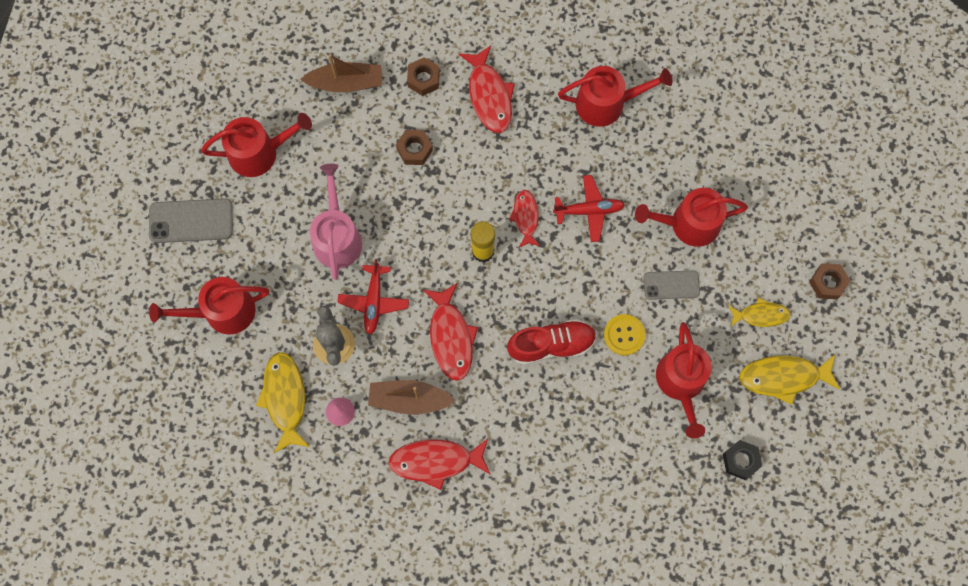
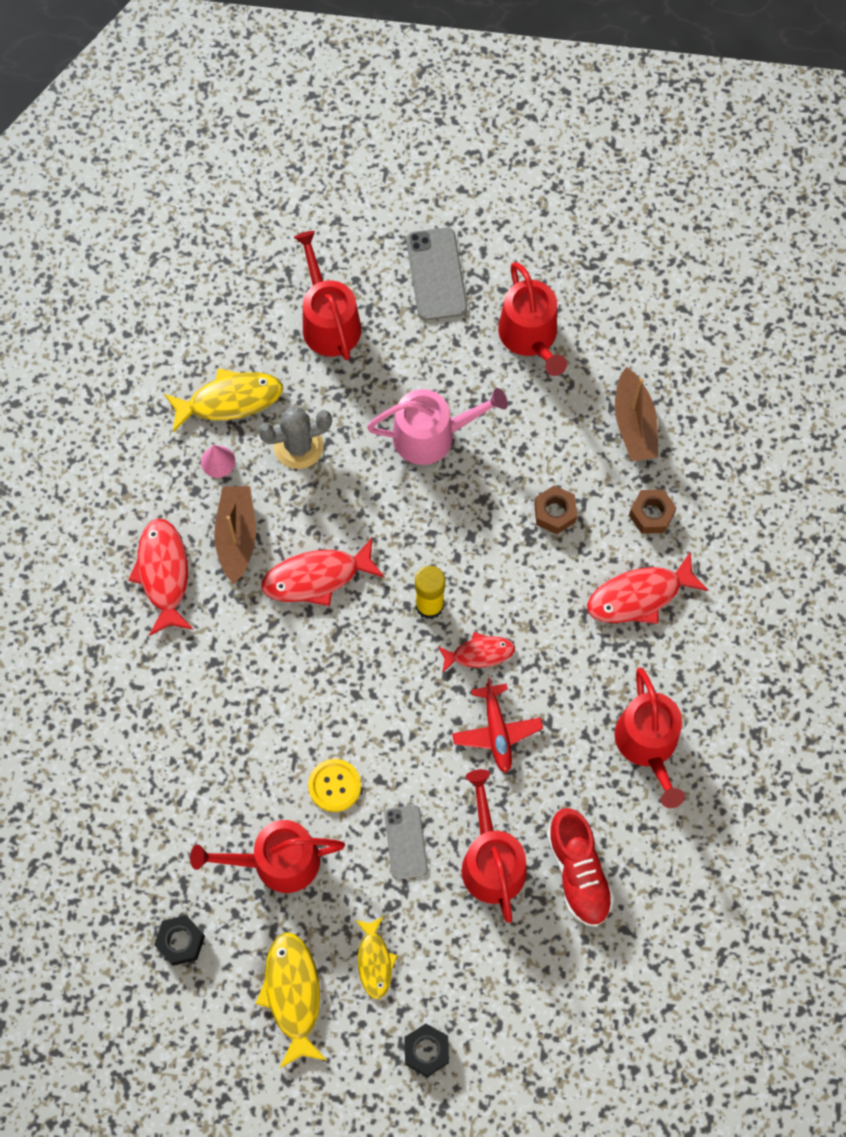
camera: 85 degrees right, 5 degrees down
(374, 301) = (354, 485): red plane -> none
(551, 345) = (315, 697): red shoe -> red shoe (578, 872)
(827, 283) = (426, 1051): brown nut -> black nut

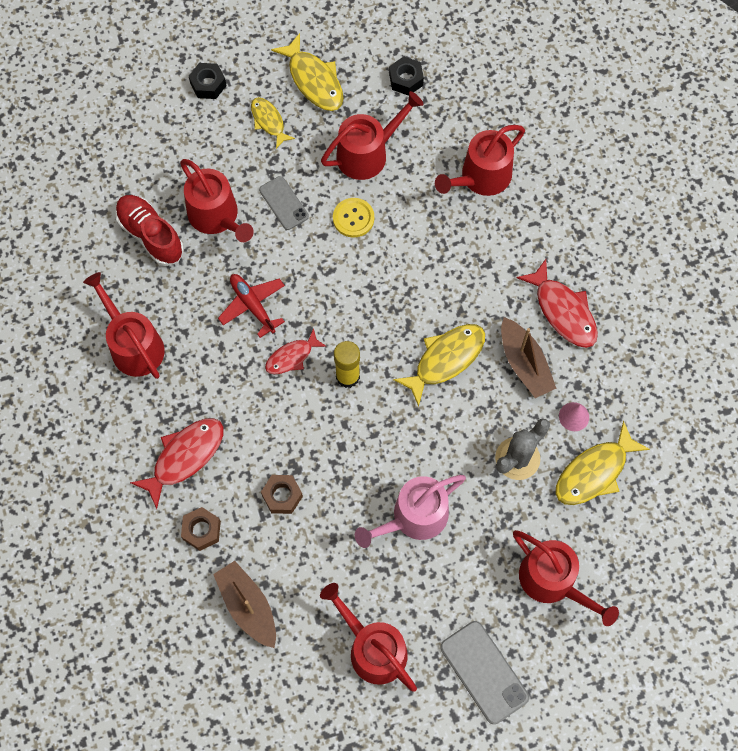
camera: 155 degrees right, 0 degrees up
(163, 769) = (481, 177): none -> red watering can
(317, 577) = (445, 360): red fish -> yellow fish

